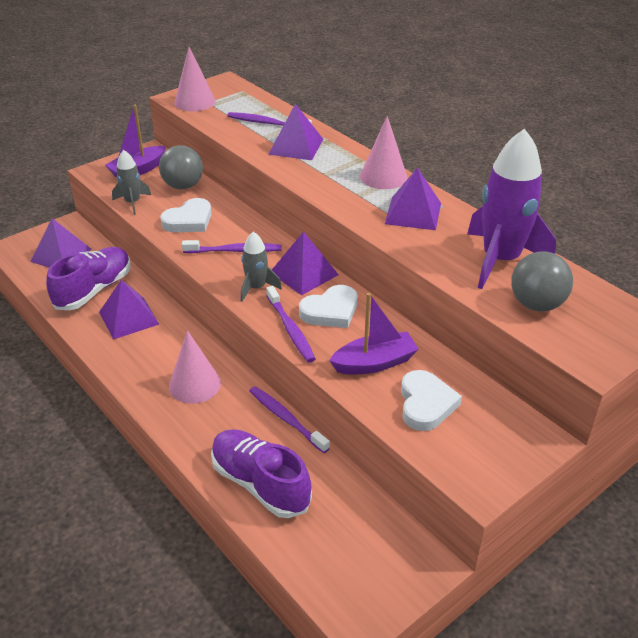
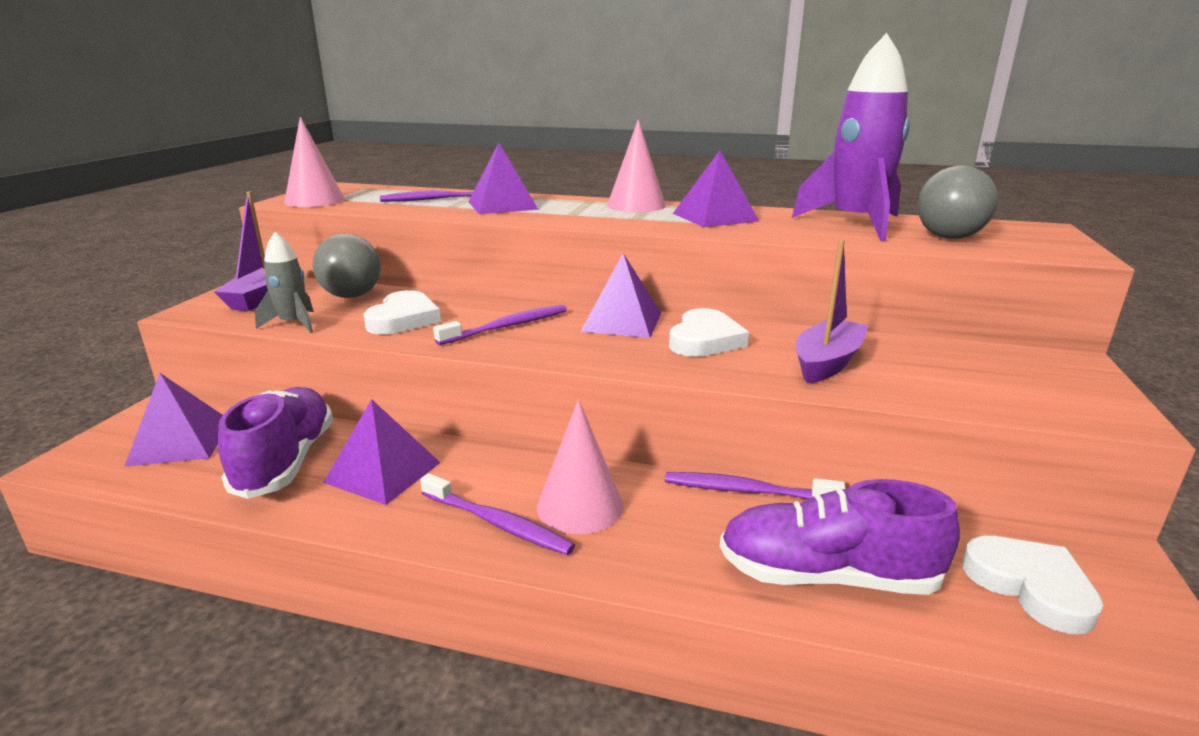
camera: 35 degrees left, 15 degrees down
(256, 288) = (587, 347): grey rocket -> none
(290, 329) = (689, 367): purple toothbrush -> purple toothbrush (497, 523)
(426, 404) = (937, 375): white heart -> white heart (1030, 586)

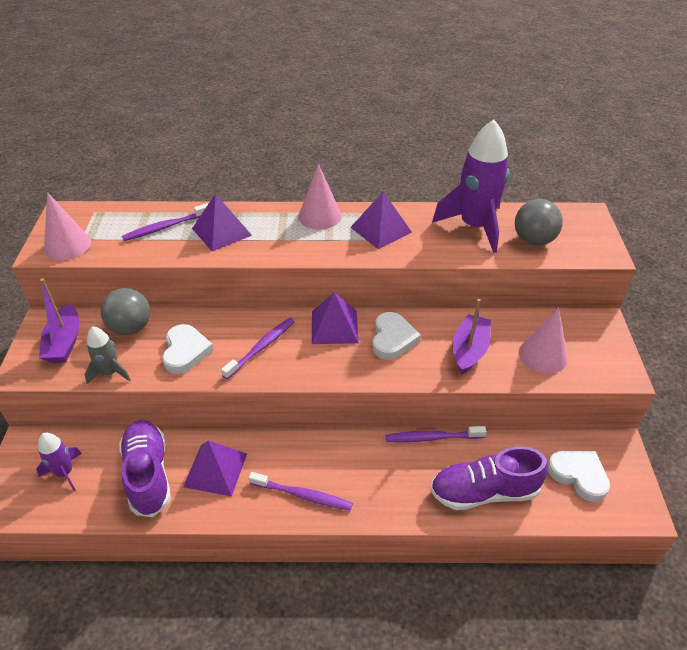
camera: 15 degrees left, 20 degrees up
(180, 442) = (65, 472): purple pyramid -> purple rocket
(580, 506) = (344, 471): pink cone -> pink cone (543, 355)

